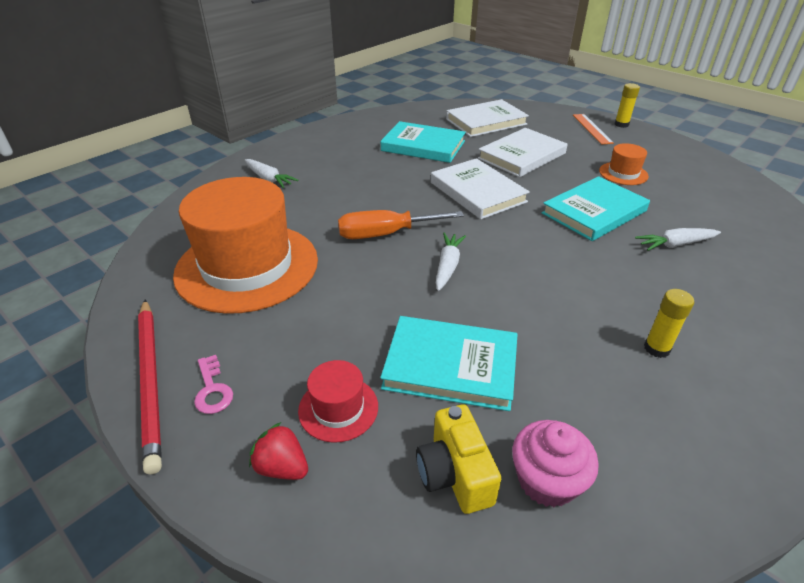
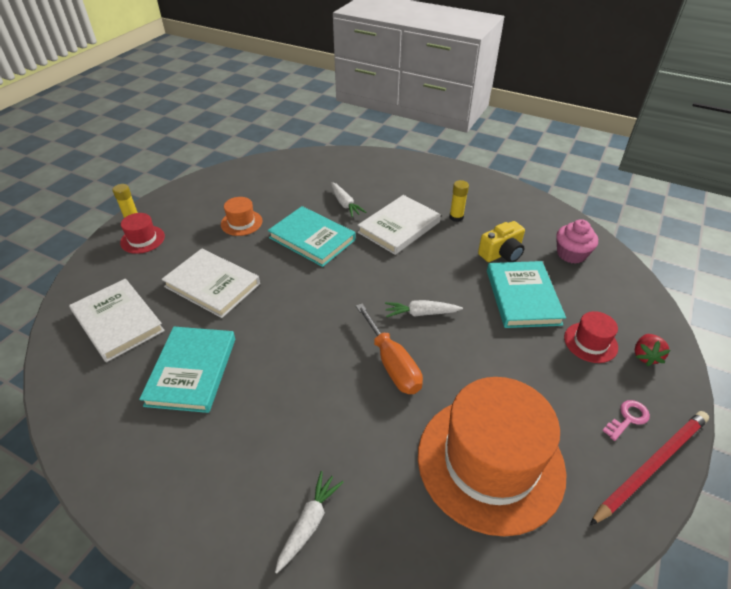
camera: 105 degrees left, 5 degrees up
(454, 474) = (593, 285): yellow camera -> yellow camera (501, 253)
(477, 192) = (296, 309): white book -> white book (399, 227)
(592, 128) = (142, 239): orange ruler -> red hat

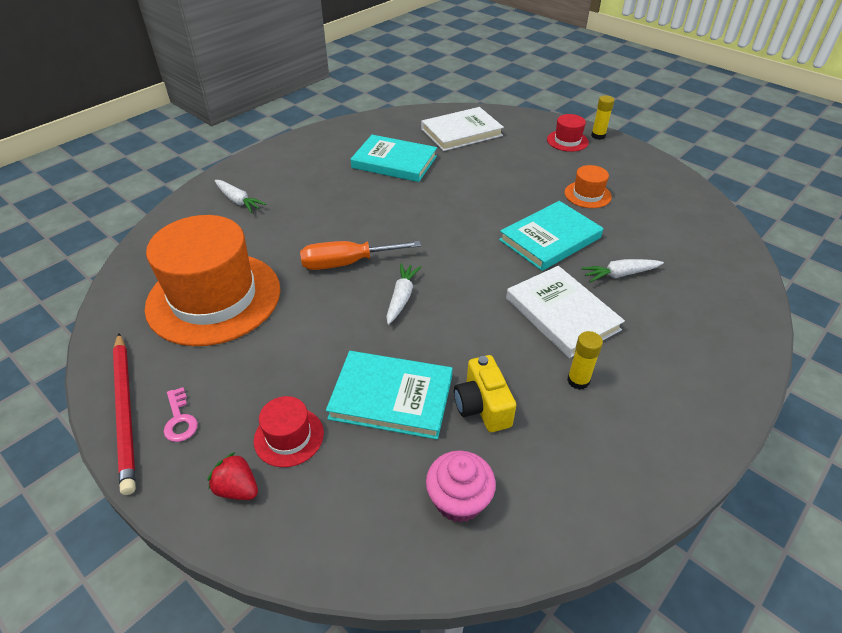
camera: 105 degrees right, 0 degrees up
(212, 285) = (491, 174): white book -> none

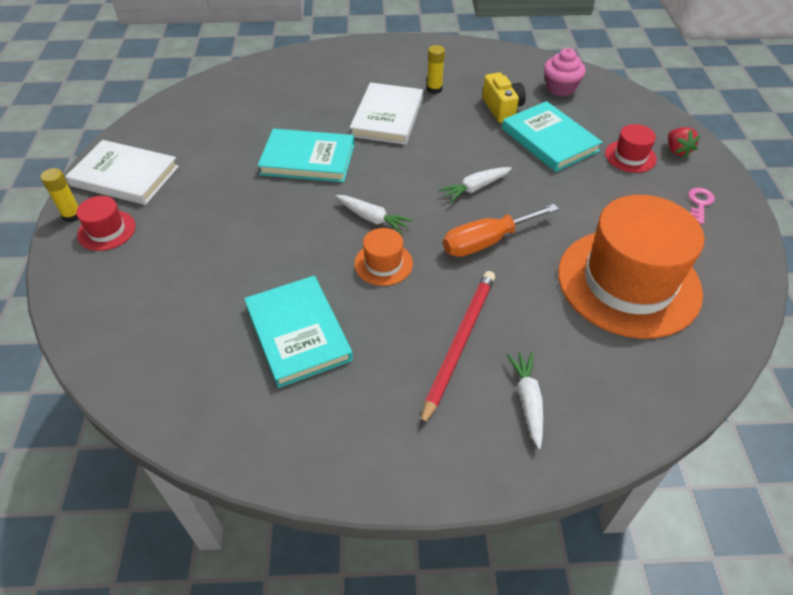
camera: 135 degrees left, 5 degrees up
(125, 411) = (739, 230): red pencil -> red pencil (459, 343)
(346, 263) = (486, 242): orange screwdriver -> orange screwdriver turned 120 degrees clockwise
(461, 132) = (165, 324): white book -> white book (125, 176)
(482, 406) = (502, 108): yellow camera -> yellow camera turned 45 degrees counterclockwise
(587, 195) = (213, 170): orange hat -> orange hat (383, 263)
(620, 274) = (312, 113): white carrot -> white carrot (372, 218)

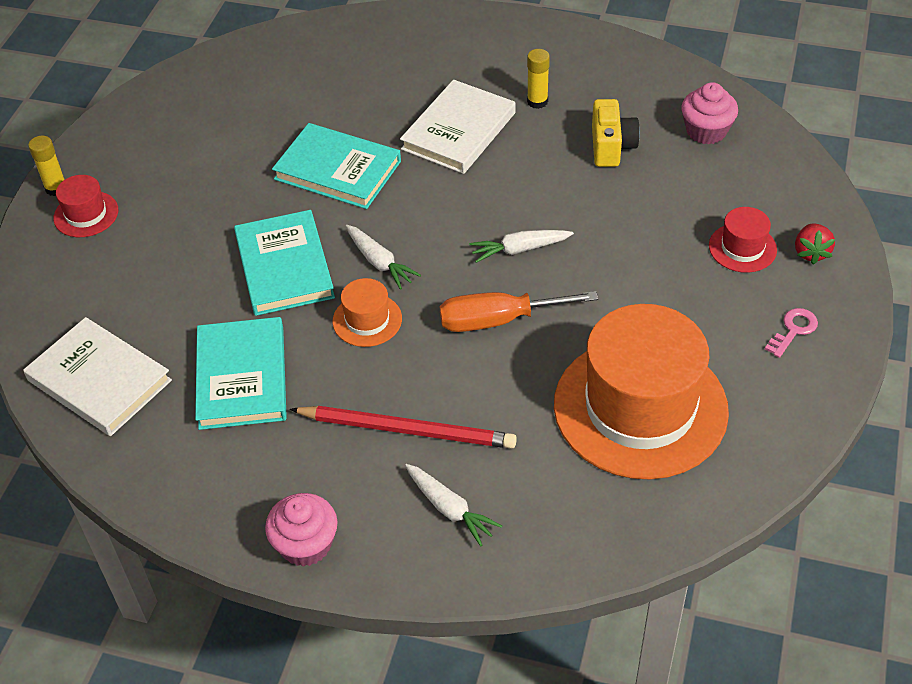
camera: 20 degrees right, 0 degrees up
(125, 176) = (125, 150): white book -> white book (99, 380)
(420, 467) = (305, 544): none -> pink cupcake
(459, 343) = (407, 430): red pencil -> red pencil turned 60 degrees clockwise
(527, 401) = (449, 509): white carrot -> white carrot turned 120 degrees clockwise
(549, 140) = (649, 203): turquoise book -> turquoise book (284, 267)

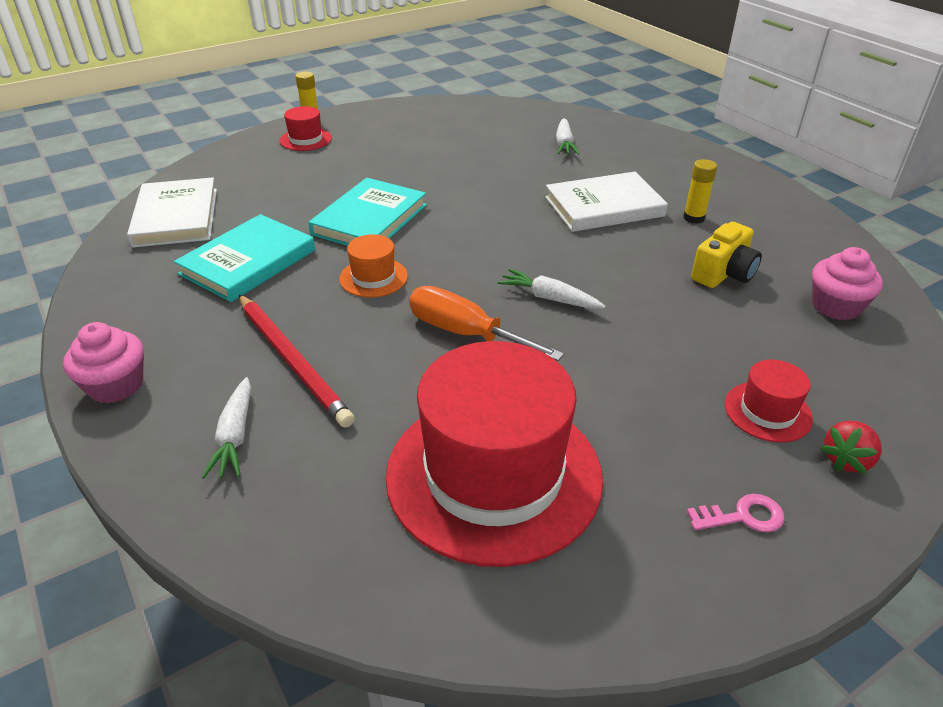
camera: 40 degrees right, 10 degrees down
(337, 170) = (484, 188): turquoise book -> none
(379, 262) = (434, 250): white carrot -> white carrot (564, 144)
(640, 407) = (494, 475): orange hat -> red hat

